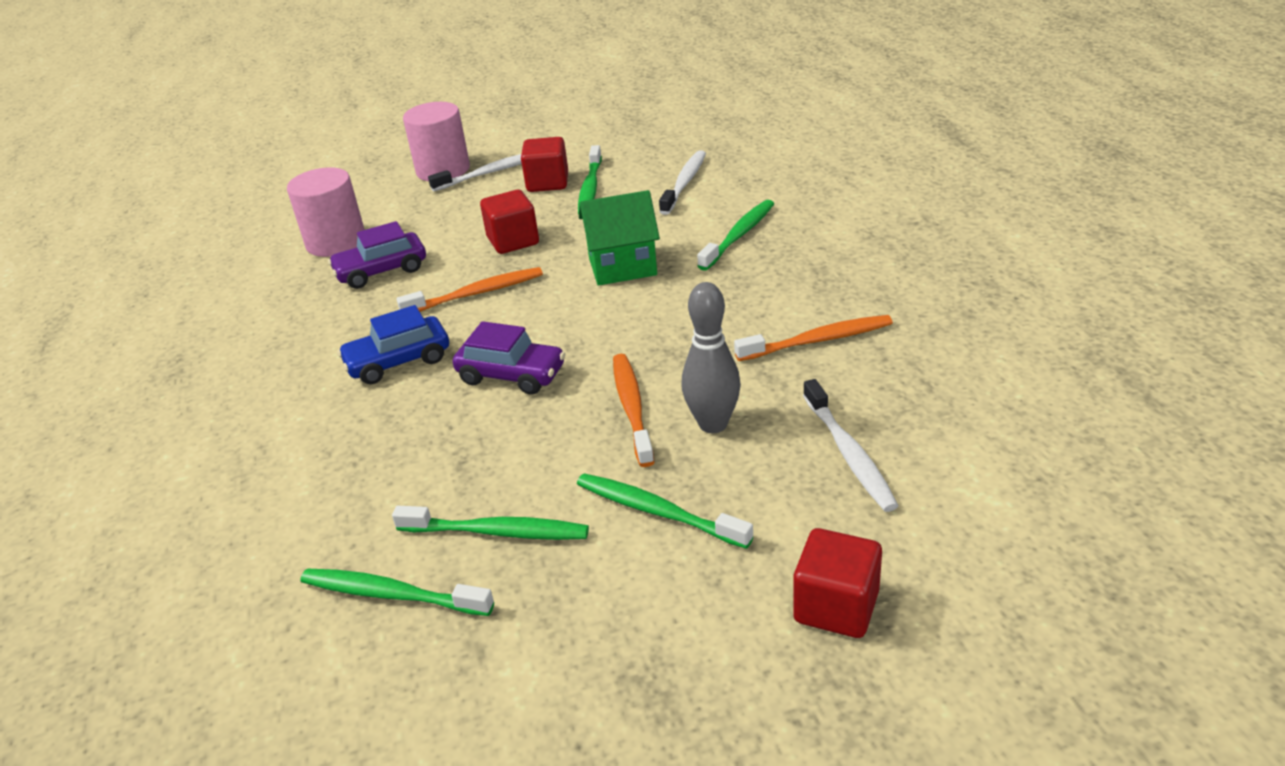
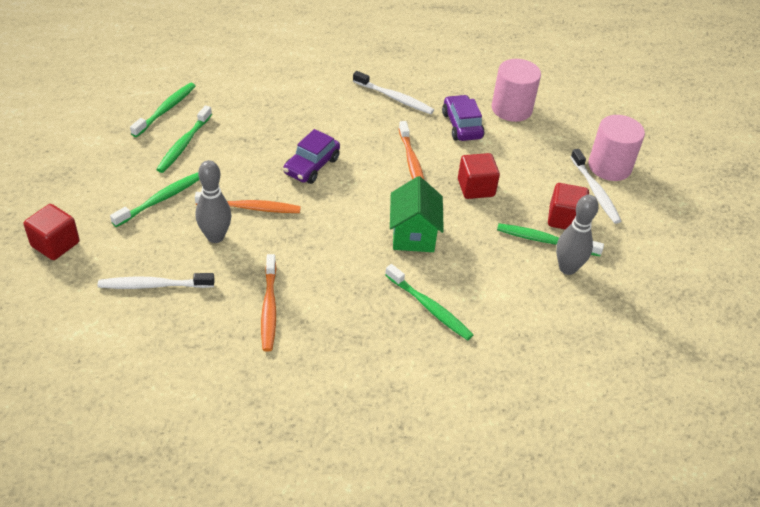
camera: 95 degrees right, 10 degrees up
(398, 361) = (351, 125): blue car -> none
(628, 172) = (567, 268): none -> grey bowling pin
(684, 183) = (533, 298): white toothbrush -> white toothbrush (394, 98)

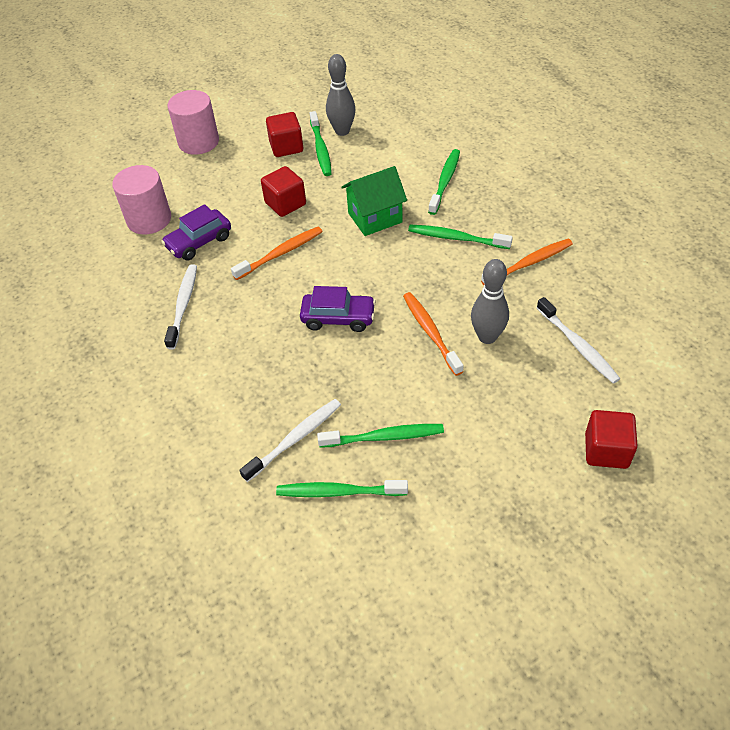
camera: 110 degrees left, 5 degrees up
(160, 200) = (478, 405): green toothbrush -> green toothbrush (456, 238)
(595, 191) = (238, 141): white toothbrush -> white toothbrush (295, 439)

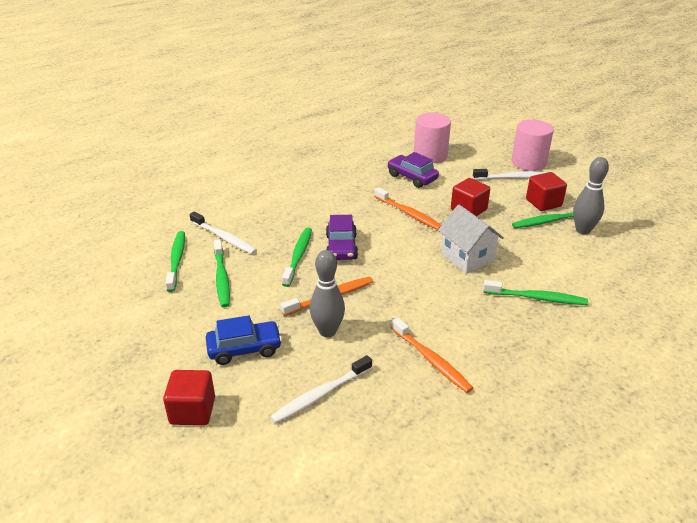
camera: 80 degrees right, 15 degrees down
(183, 305) = (346, 179): white toothbrush -> white toothbrush (514, 178)
(375, 217) = (467, 257): green house -> white house
(456, 238) = (454, 308): green toothbrush -> green toothbrush (298, 256)
(513, 409) = (244, 349): none -> blue car

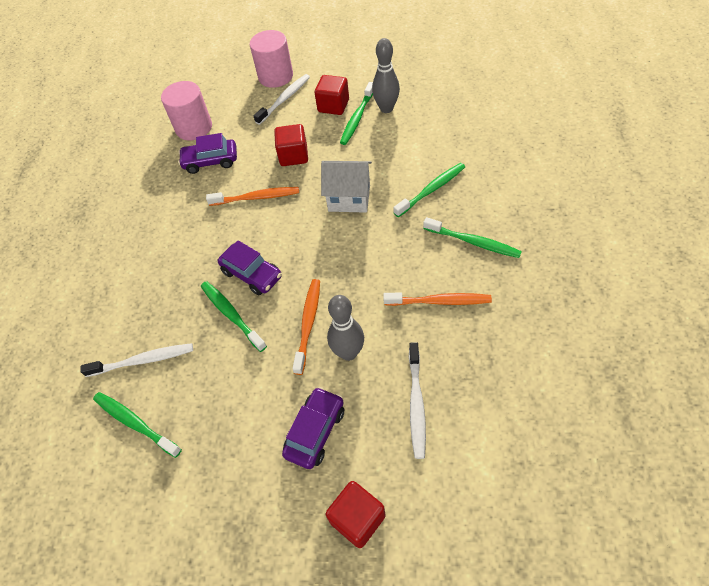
camera: 45 degrees left, 20 degrees up
(222, 278) = (201, 396): green toothbrush -> green toothbrush (473, 242)
(244, 349) = (315, 431): blue car -> purple car

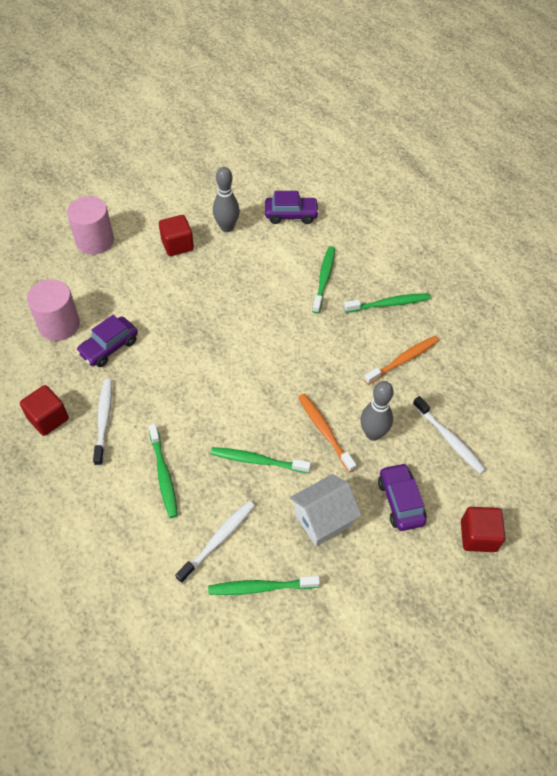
camera: 45 degrees left, 0 degrees up
(252, 274) = (243, 420): purple car -> purple car (291, 215)
(256, 197) = (185, 357): orange toothbrush -> none
(284, 99) = (125, 258): white toothbrush -> white toothbrush (104, 420)
(293, 156) = (183, 305): red cube -> red cube (48, 418)
(349, 198) = (265, 317): white house -> white house (323, 519)
(357, 118) = (209, 247): green toothbrush -> green toothbrush (163, 475)

